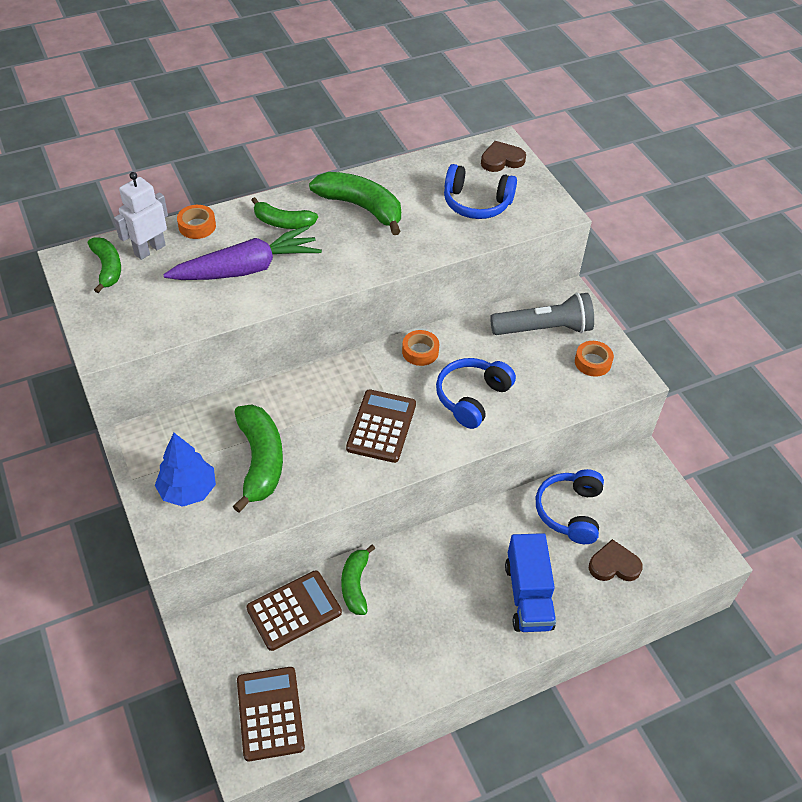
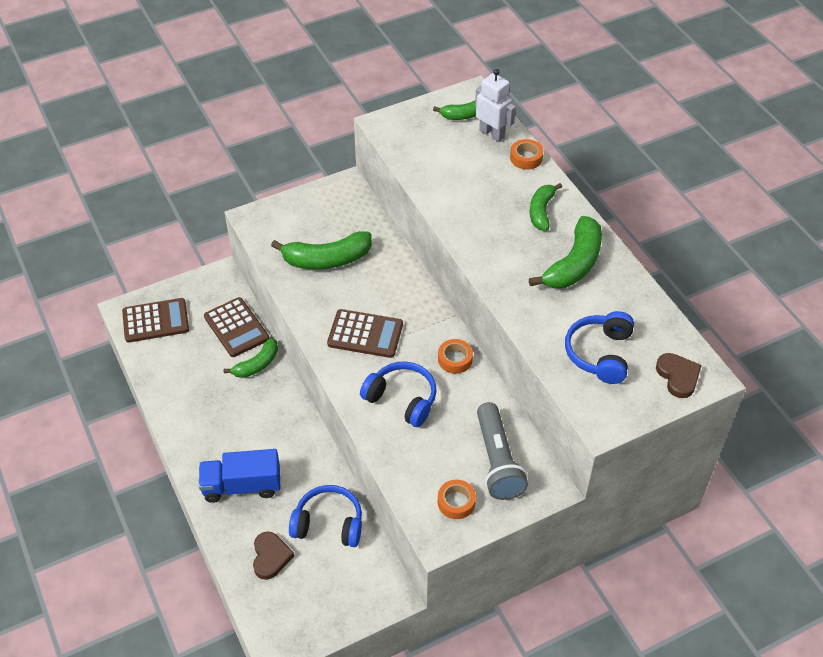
camera: 90 degrees right, 0 degrees up
(188, 490) = (299, 221): blue tree -> none
(247, 269) = (478, 194): purple carrot -> none
(355, 584) = (257, 364): green banana -> green banana turned 135 degrees clockwise

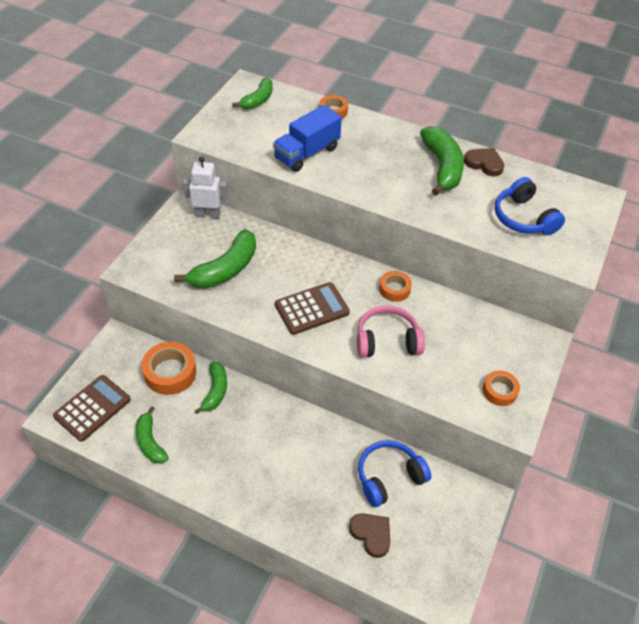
camera: 40 degrees left, 0 degrees up
(236, 328) = (170, 372): brown calculator -> orange tape
(242, 486) = (295, 494): blue truck -> blue truck (307, 153)
(402, 399) = (387, 340): blue headphones -> pink headphones
(492, 134) = (291, 106): white robot -> white robot (208, 215)
(497, 461) = (495, 343): grey flashlight -> none
(541, 211) = (382, 142): green banana -> green banana (150, 442)
(678, 376) = (584, 206): brown heart -> brown heart (484, 163)

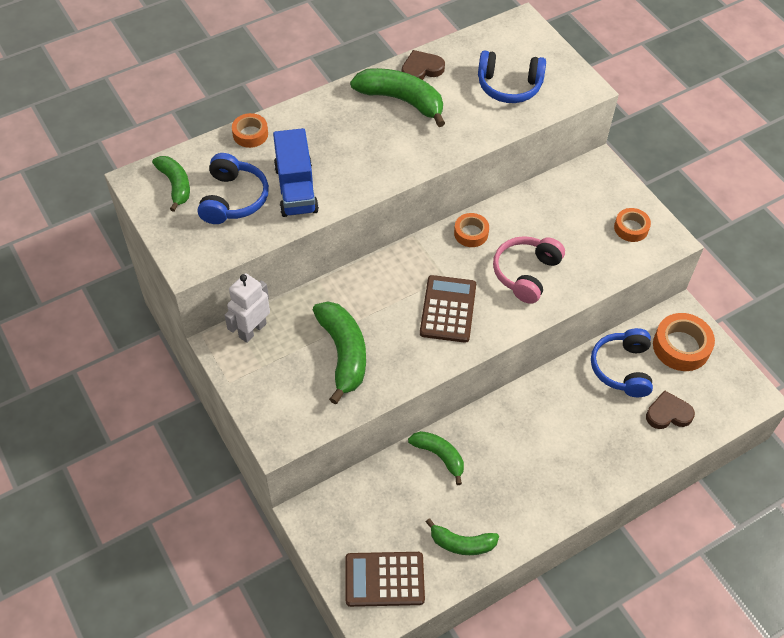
camera: 55 degrees left, 5 degrees up
(92, 408) = (384, 579): brown calculator -> brown calculator turned 75 degrees counterclockwise
(170, 372) = (388, 485): orange tape -> orange tape (681, 346)
(270, 129) = (233, 199): none -> blue headphones

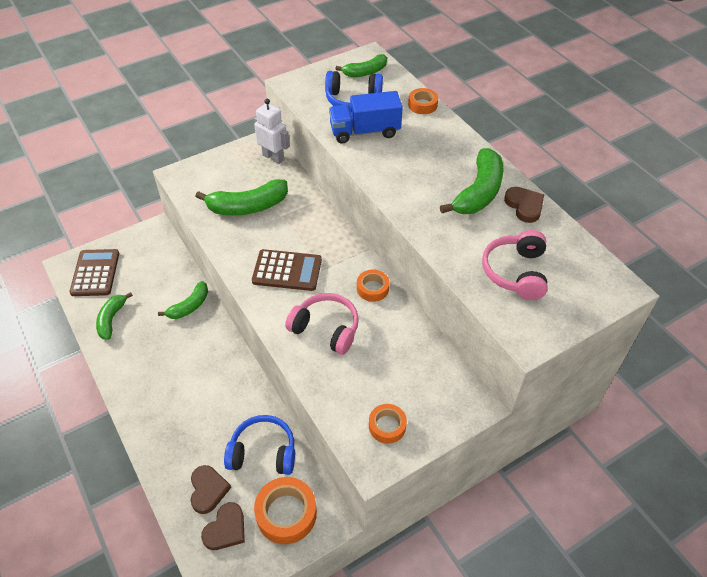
camera: 90 degrees right, 5 degrees down
(509, 86) = (515, 272): blue headphones -> pink headphones
(704, 395) = (226, 529): none -> brown heart

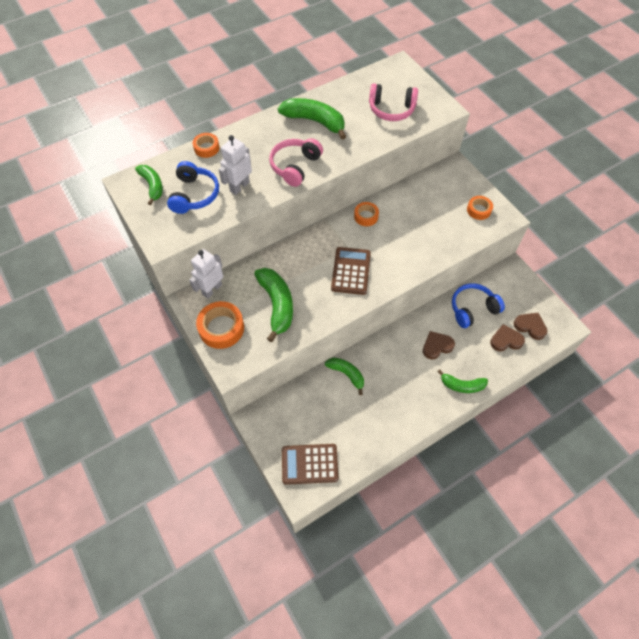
camera: 90 degrees left, 10 degrees up
(111, 319) = (363, 437): green banana -> green banana (462, 385)
(263, 452) = (472, 309): blue headphones -> blue headphones turned 60 degrees clockwise
(286, 513) = (513, 292): orange tape -> orange tape (221, 328)
(326, 329) = (405, 244): pink headphones -> pink headphones (295, 166)
(365, 131) = (239, 186): blue truck -> white robot
(524, 206) = (328, 99): brown heart -> brown heart (436, 346)

